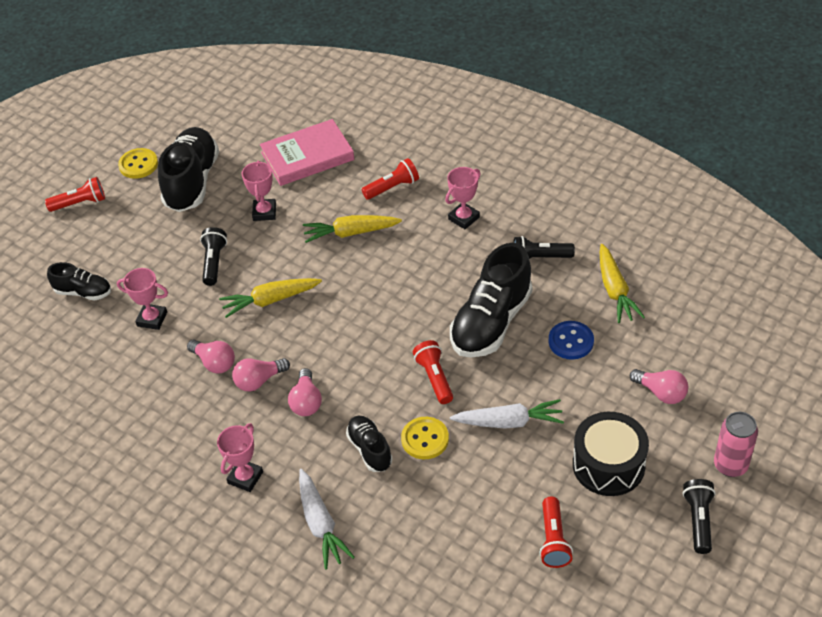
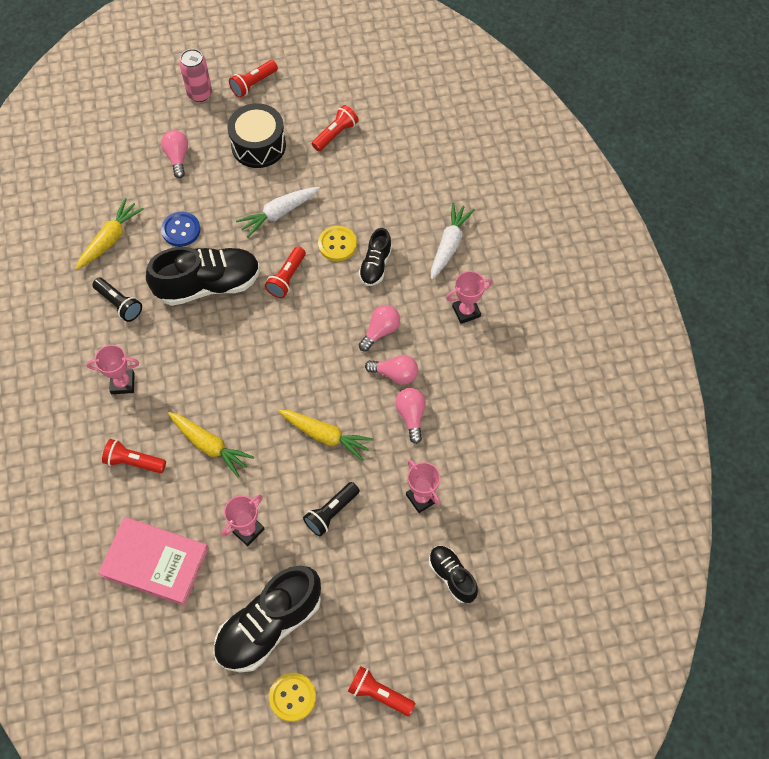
camera: 140 degrees left, 15 degrees up
(508, 422) = (279, 213): white carrot -> white carrot turned 75 degrees counterclockwise
(698, 520) = (253, 84): black flashlight -> red flashlight

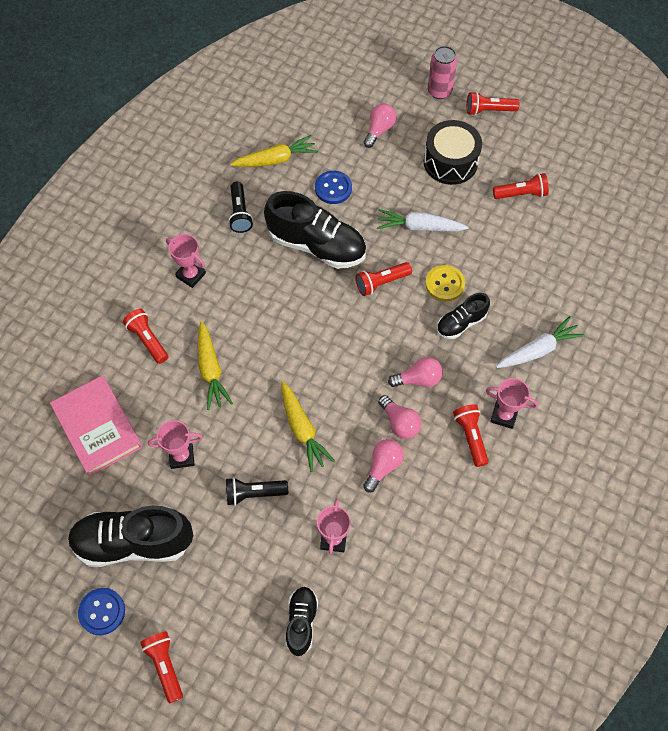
camera: 40 degrees right, 0 degrees up
(292, 697) = (102, 611): yellow button -> blue button
(456, 345) = (470, 437): none -> red flashlight

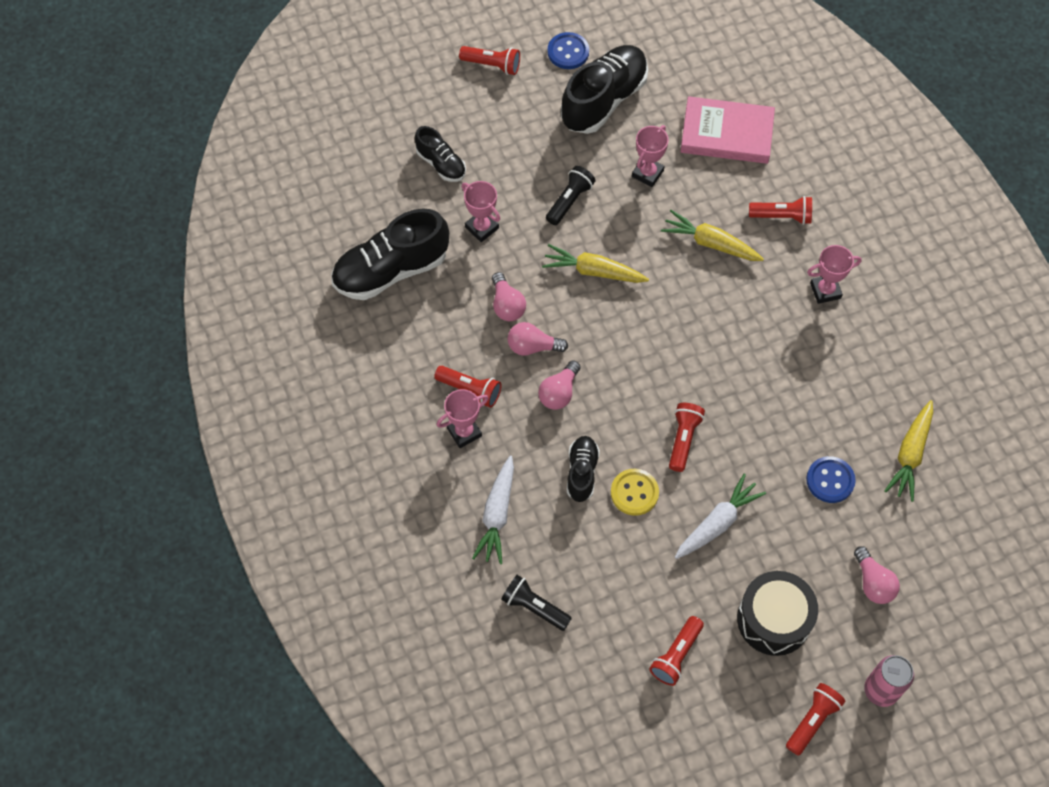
camera: 130 degrees right, 0 degrees up
(240, 213) = (865, 377): black flashlight -> black flashlight (534, 607)
(317, 245) = (772, 416): black shoe -> black shoe (391, 270)

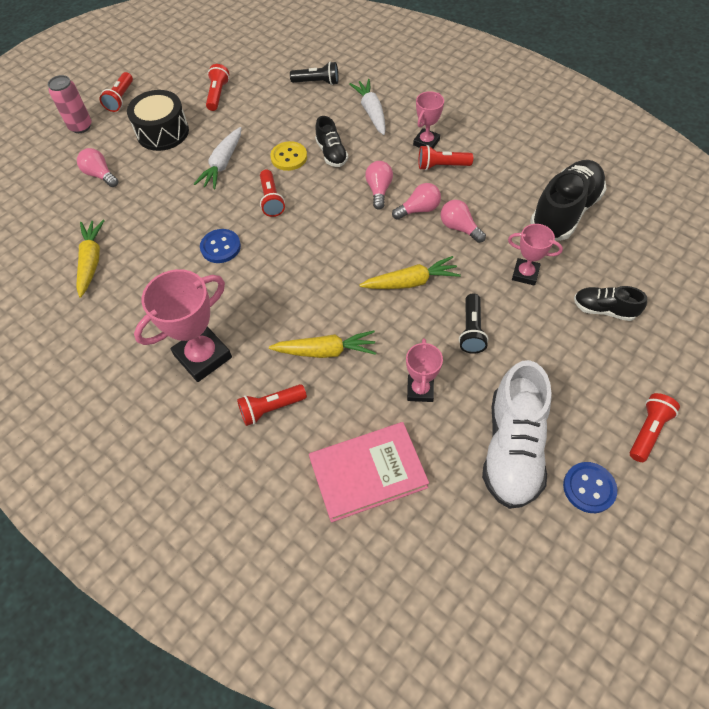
camera: 155 degrees right, 5 degrees down
(492, 65) = (647, 431): red flashlight -> red flashlight turned 135 degrees clockwise
(603, 100) = (512, 448): black shoe -> white shoe
(825, 290) = (203, 356): pink trophy -> pink trophy, size x1.73
(830, 480) = (150, 219): blue button -> blue button (220, 247)

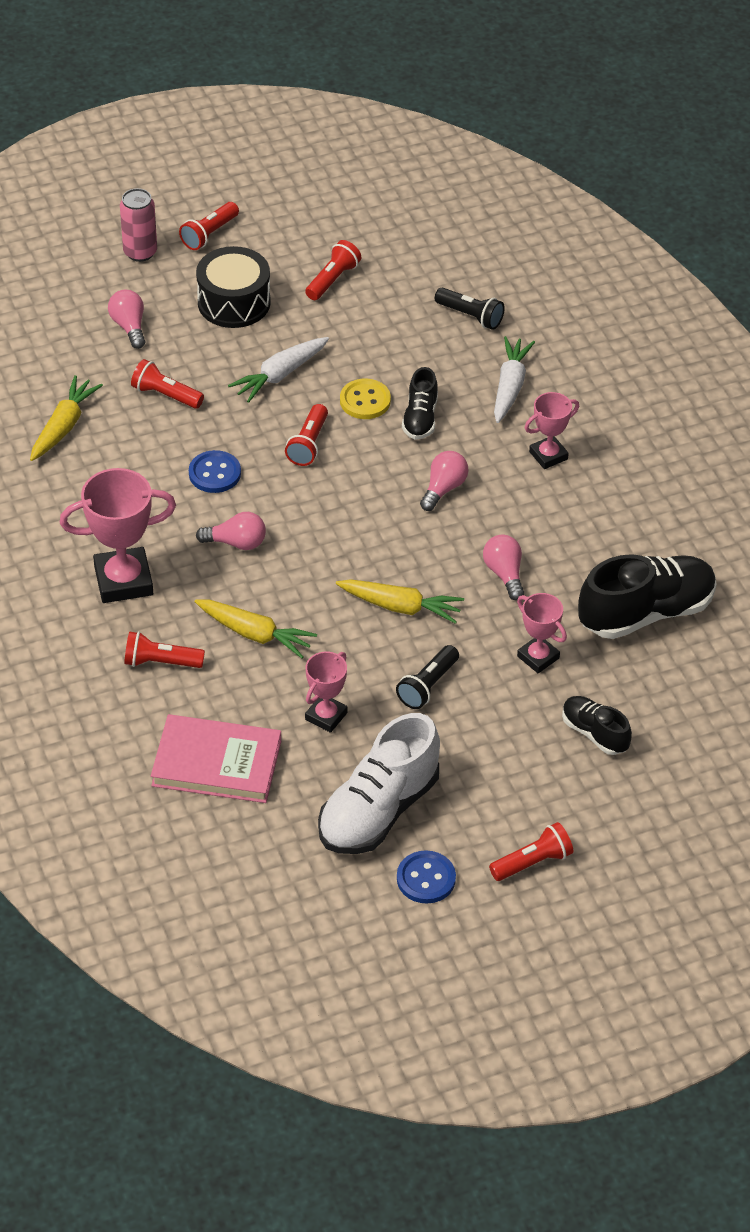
camera: 25 degrees right, 10 degrees down
(418, 210) = (473, 532): pink light bulb -> pink light bulb (236, 543)
(442, 166) = (544, 493): red flashlight -> red flashlight (166, 395)

